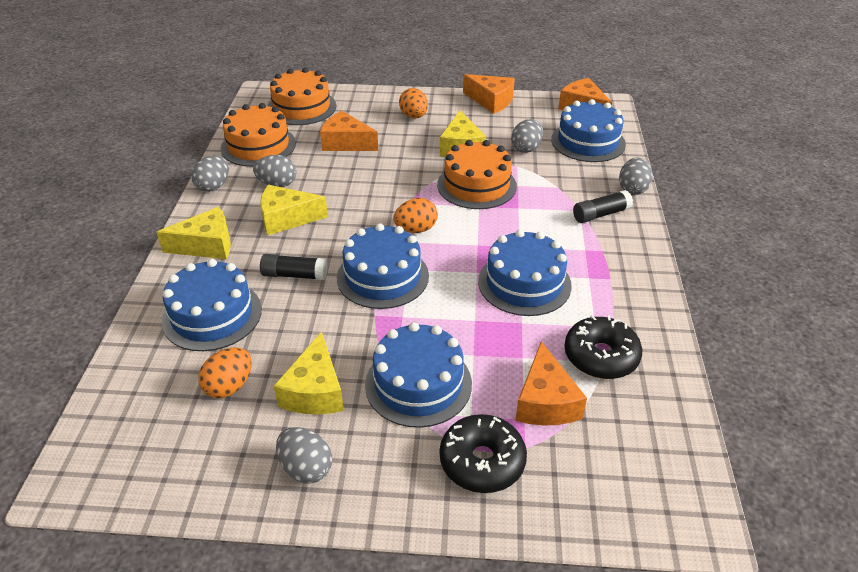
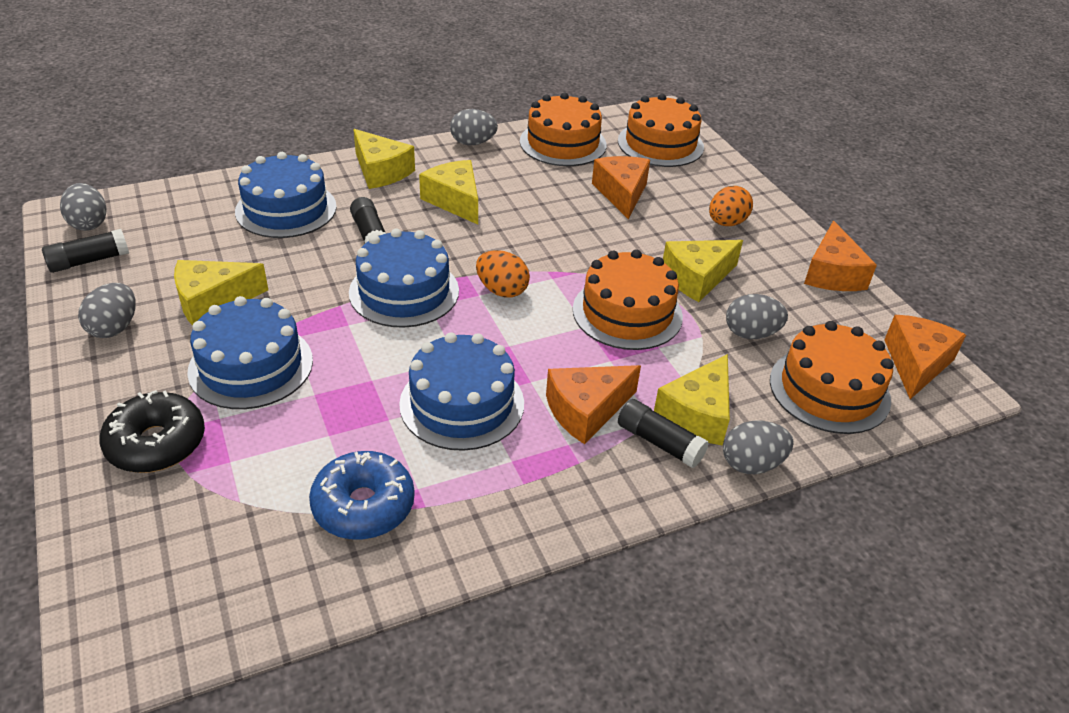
camera: 60 degrees right, 0 degrees up
(178, 473) = (89, 261): none -> black glue stick
(229, 386) = (199, 251): orange egg -> none
(277, 184) = (507, 176): grey egg -> grey egg (89, 223)
(545, 401) = (264, 472): orange cheese -> orange cheese (586, 410)
(584, 192) = (697, 414): none -> yellow cheese
(588, 142) = (829, 390): blue cake -> orange cake
(601, 356) = (363, 506): black donut -> blue donut

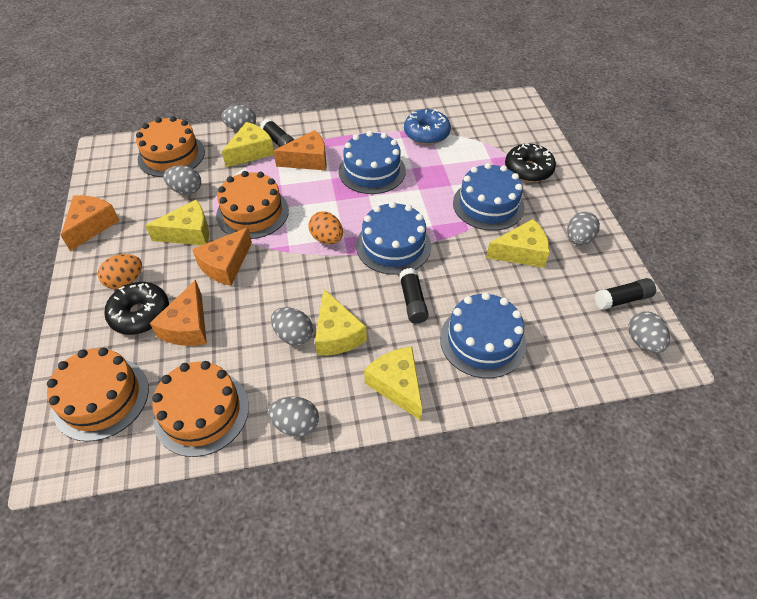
camera: 165 degrees left, 10 degrees up
(502, 196) = (293, 335): none -> grey egg
(681, 198) = (140, 314): none -> black donut
(916, 364) = (108, 162): orange cheese -> orange cheese (225, 265)

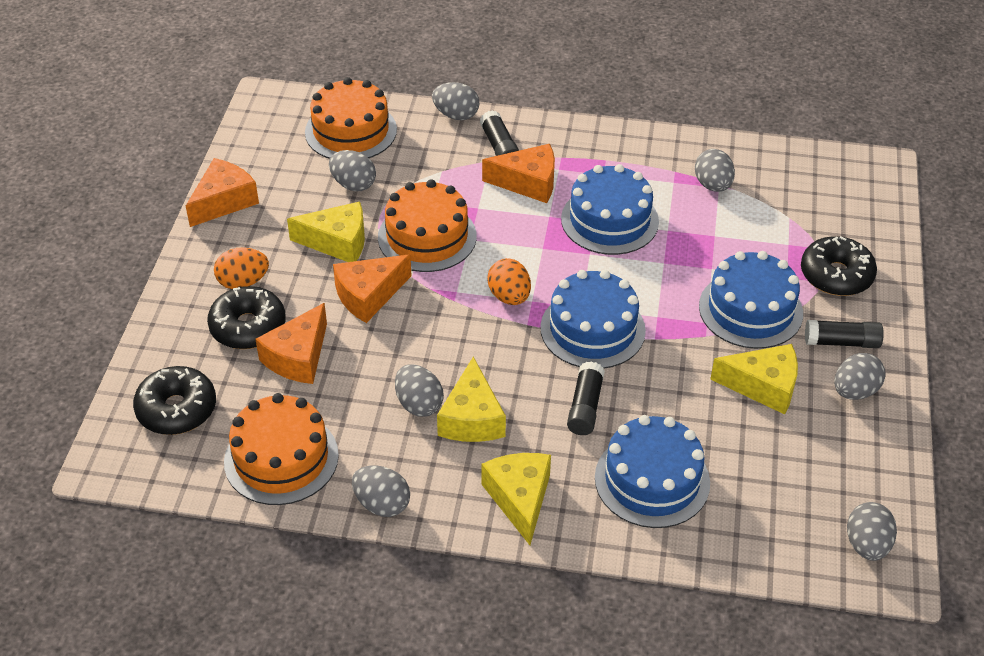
camera: 20 degrees right, 5 degrees down
(101, 398) = (177, 409): orange cake -> black donut
(251, 152) = (456, 152): yellow cheese -> none
(426, 134) = (712, 185): blue donut -> grey egg
(622, 299) = (870, 485): black glue stick -> black glue stick (841, 342)

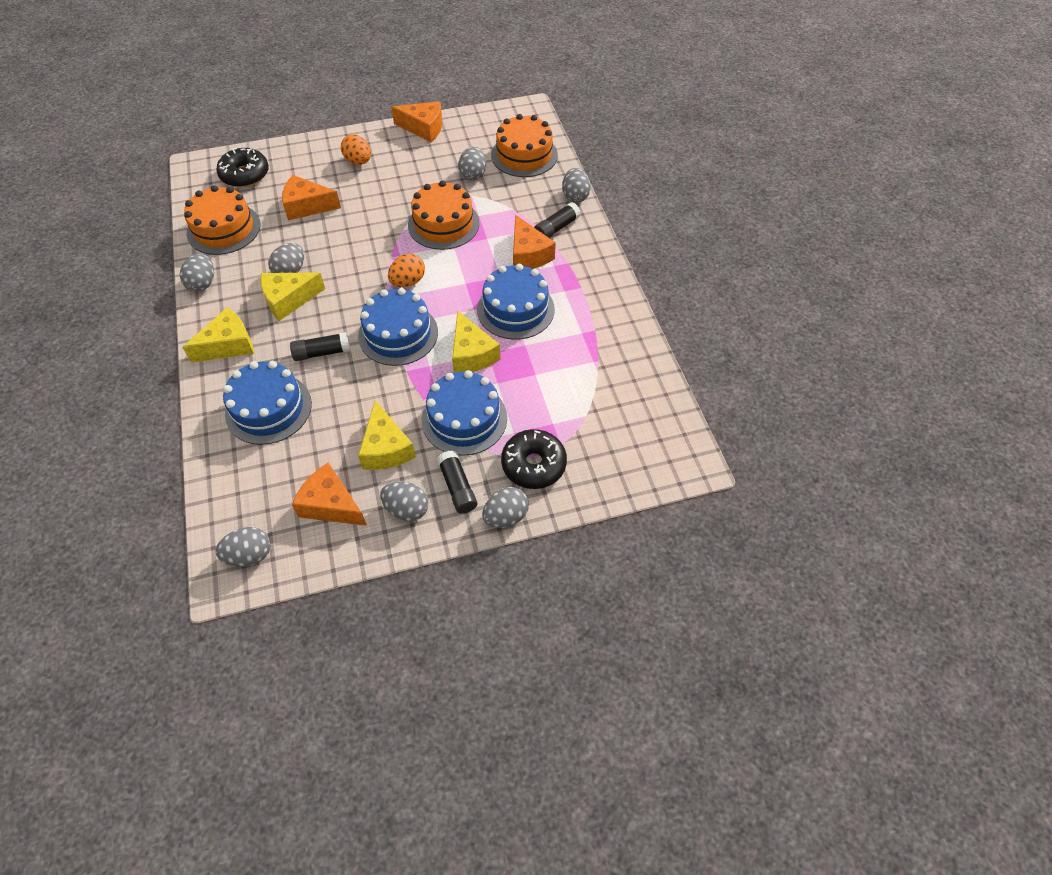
camera: 65 degrees right, 10 degrees up
(248, 327) = (322, 177): black donut -> none
(337, 242) = (415, 187): yellow cheese -> yellow cheese (471, 354)
(368, 295) = (375, 217): orange cheese -> orange cheese (331, 504)
(712, 185) = (593, 357): grey egg -> grey egg (506, 516)

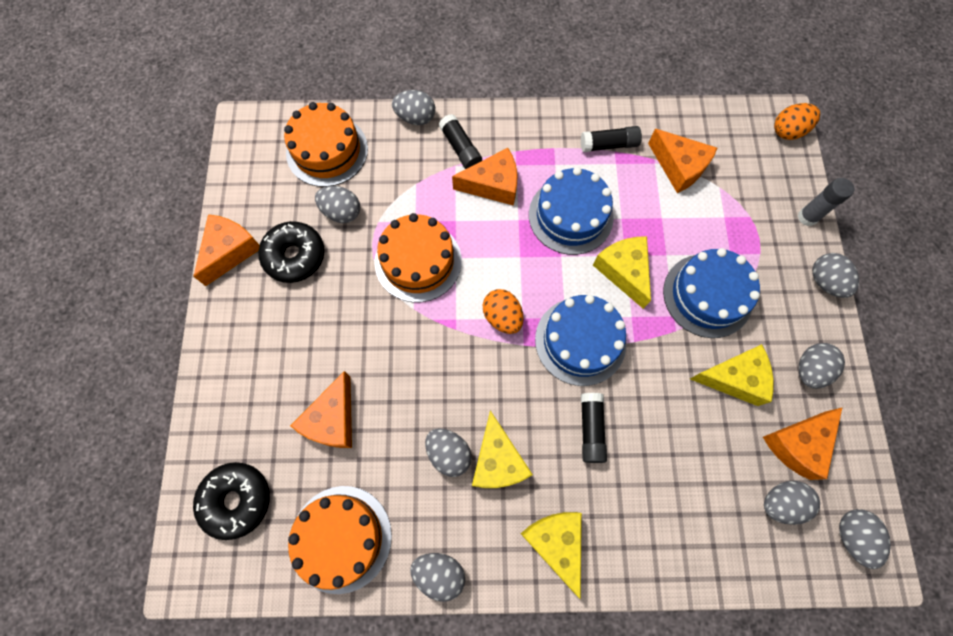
camera: 75 degrees left, 15 degrees up
(268, 408) = (662, 500): blue cake -> none
(275, 495) = (780, 502): none -> grey egg
(358, 161) = (266, 342): orange egg -> orange egg (788, 131)
(457, 487) = (788, 318): black glue stick -> black glue stick (609, 145)
(471, 354) = (624, 271): yellow cheese -> yellow cheese turned 105 degrees counterclockwise
(533, 464) = (770, 245): black donut -> black donut (295, 256)
(577, 495) = (807, 217): none -> grey glue stick
(596, 380) = (679, 167): none -> orange cheese

